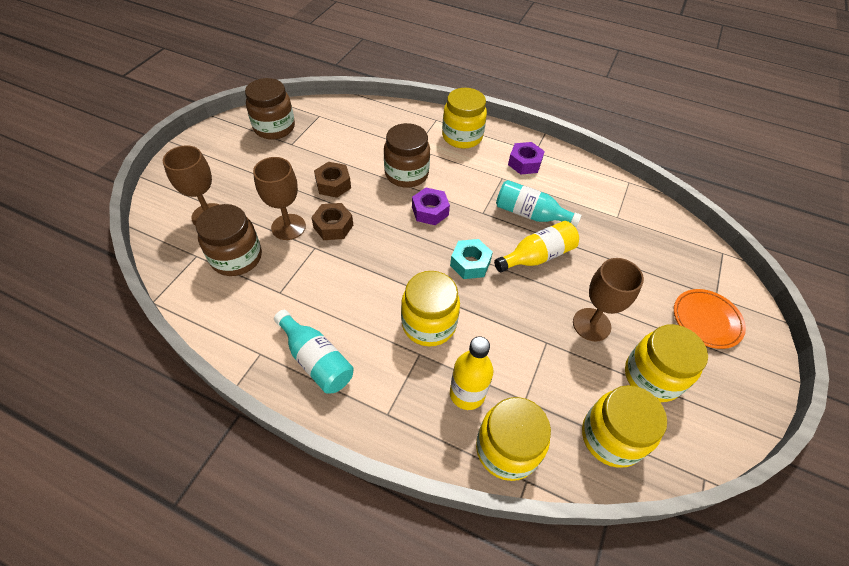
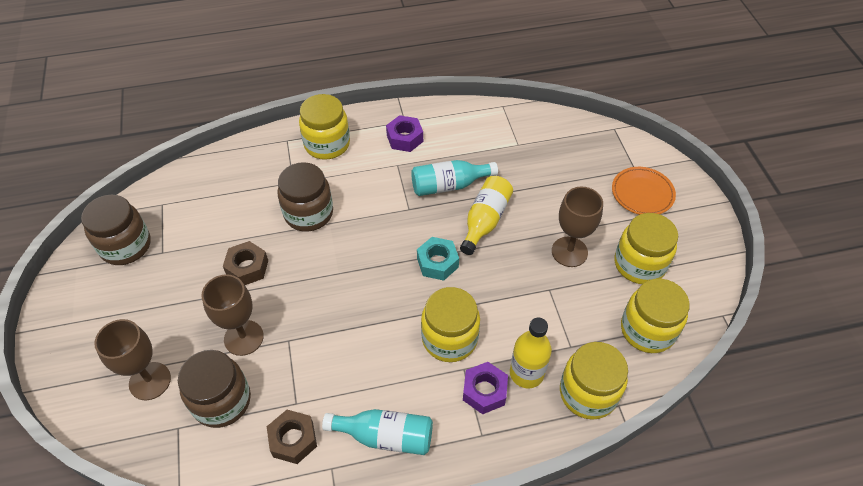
camera: 35 degrees left, 0 degrees up
(333, 226) = (287, 308): brown nut -> brown nut (293, 440)
(430, 211) = (362, 236): purple nut -> purple nut (484, 391)

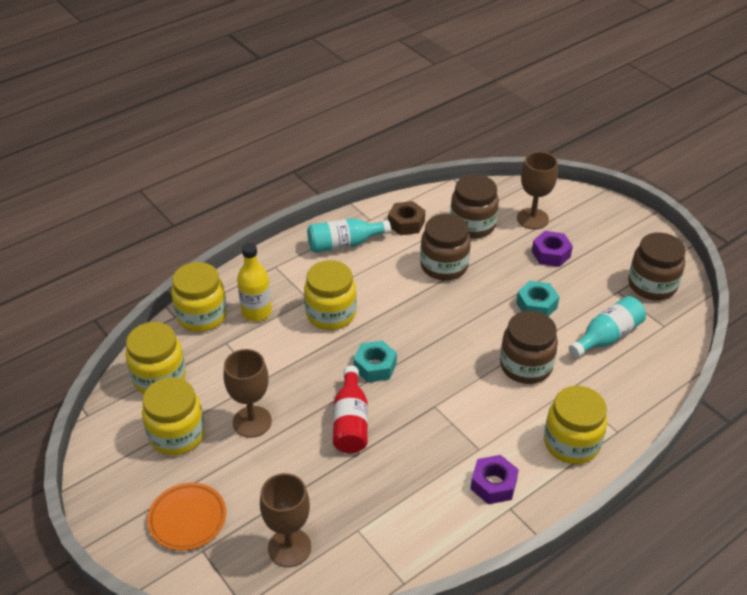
camera: 155 degrees right, 10 degrees down
(243, 338) = (492, 261): brown goblet -> brown goblet (289, 547)
(247, 268) = (536, 305): brown nut -> turquoise nut
(297, 353) = (444, 266): none -> brown jar
(449, 185) = (409, 446): turquoise bottle -> turquoise bottle (607, 337)
(484, 391) = (285, 291): purple nut -> purple nut (551, 254)
(485, 220) = (350, 422): yellow bottle -> red bottle

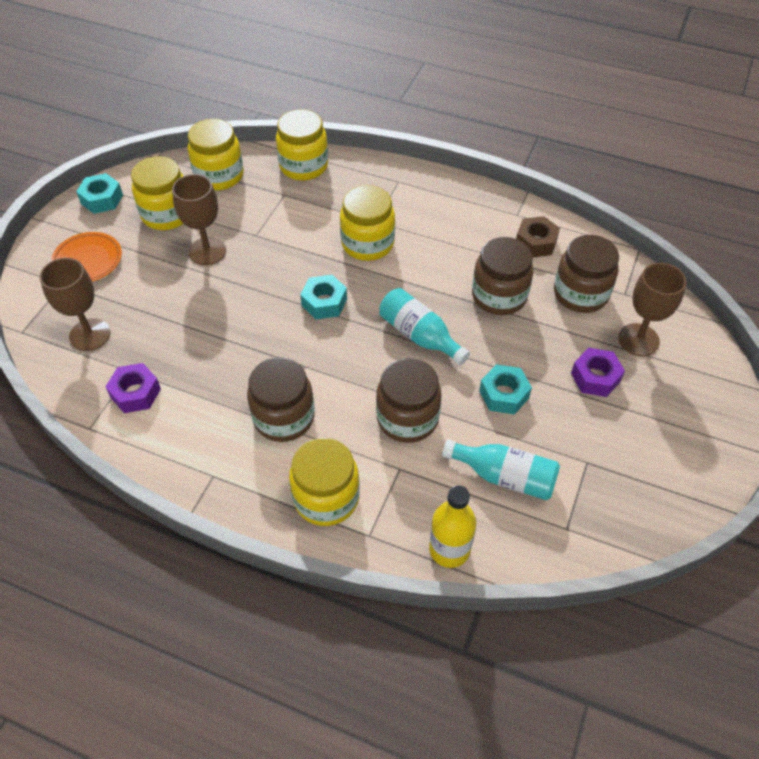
camera: 60 degrees right, 10 degrees up
(108, 479) = (102, 199): none -> turquoise nut
(256, 312) = (333, 196): yellow bottle -> yellow bottle (449, 549)
(344, 244) = (466, 212): turquoise bottle -> turquoise bottle (419, 335)
(350, 422) = (246, 314): red bottle -> none
(493, 484) = (234, 451): purple nut -> purple nut (135, 393)
(652, 285) = (626, 493): brown jar -> brown jar (284, 418)

